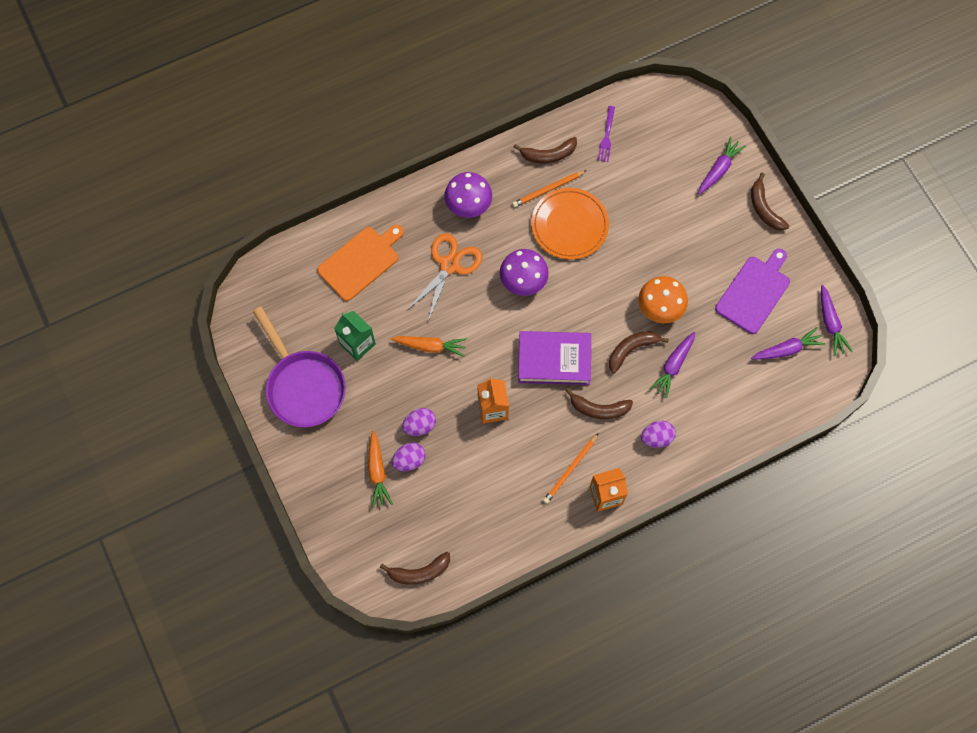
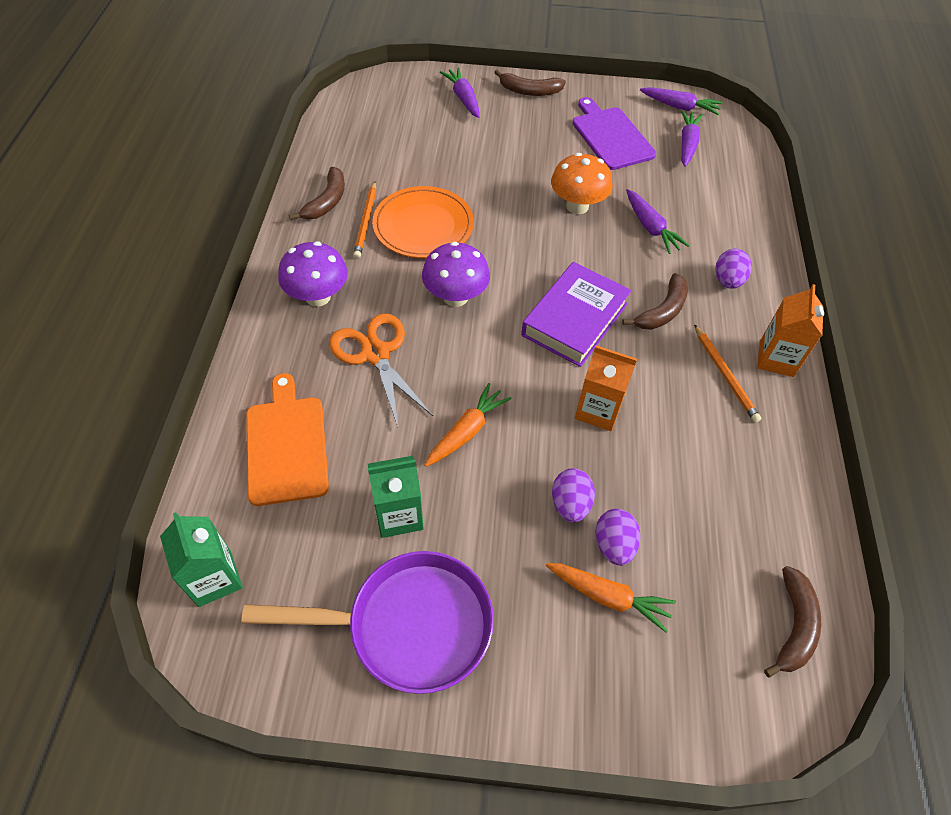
camera: 60 degrees left, 15 degrees down
(270, 283) = (214, 578): none -> green carton
(606, 136) = (352, 151): purple fork -> none
(631, 350) = (609, 250): brown banana -> none

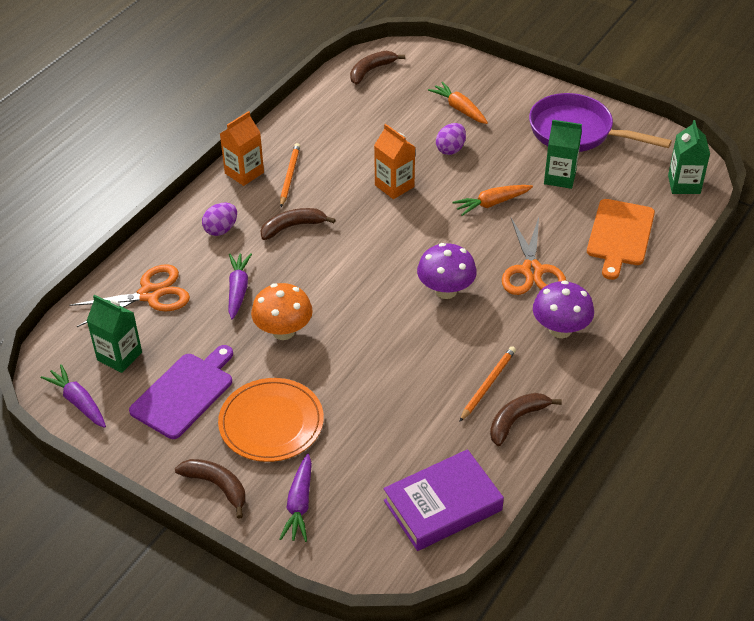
camera: 150 degrees left, 10 degrees down
(423, 226) = (436, 362): orange plate -> orange plate (271, 423)
(575, 319) = (364, 243): purple book -> purple book (442, 505)
(610, 136) = (184, 393): purple cutting board -> purple cutting board turned 150 degrees counterclockwise
(613, 545) = (439, 126): purple egg -> none
(687, 144) = (119, 356): purple carrot -> green carton
(720, 197) = (150, 294): none -> orange scissors

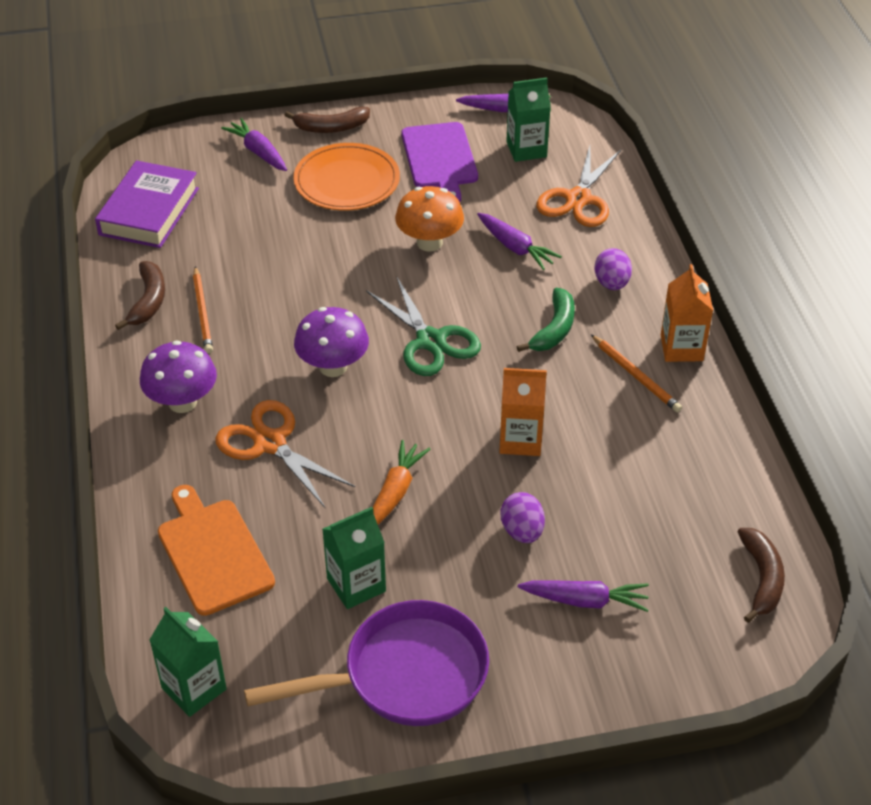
camera: 135 degrees right, 0 degrees up
(292, 227) = (554, 329): brown banana -> green banana
(370, 267) = (430, 341): none -> green scissors
(459, 109) = (585, 600): orange carrot -> purple carrot

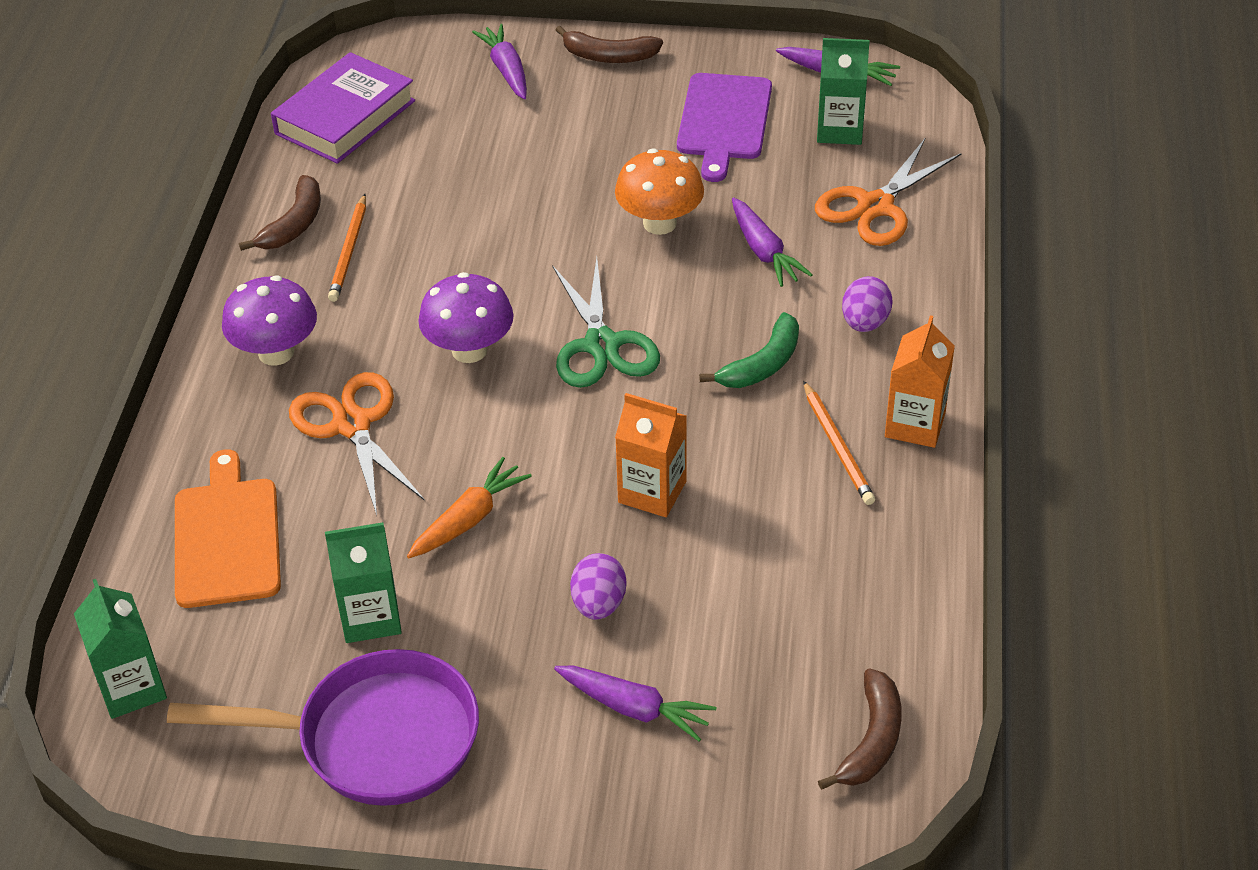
camera: 20 degrees right, 0 degrees up
(347, 181) = (595, 126): orange plate -> none

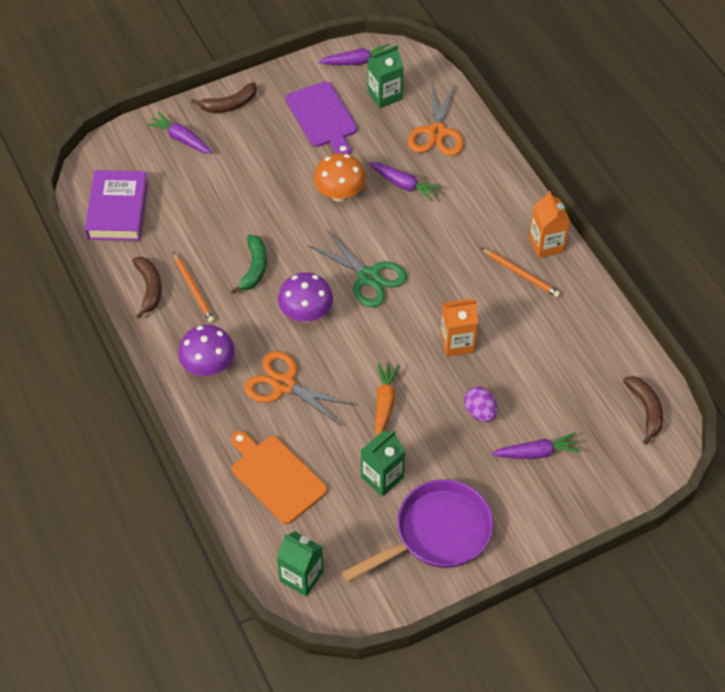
camera: 35 degrees left, 10 degrees up
(762, 364) = (453, 248): green banana -> green banana (254, 268)
(865, 323) = (482, 201): purple egg -> none

